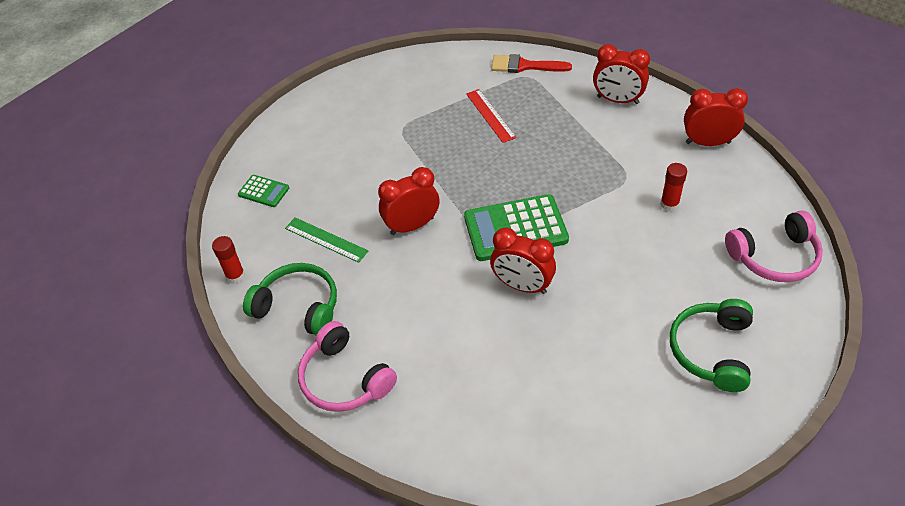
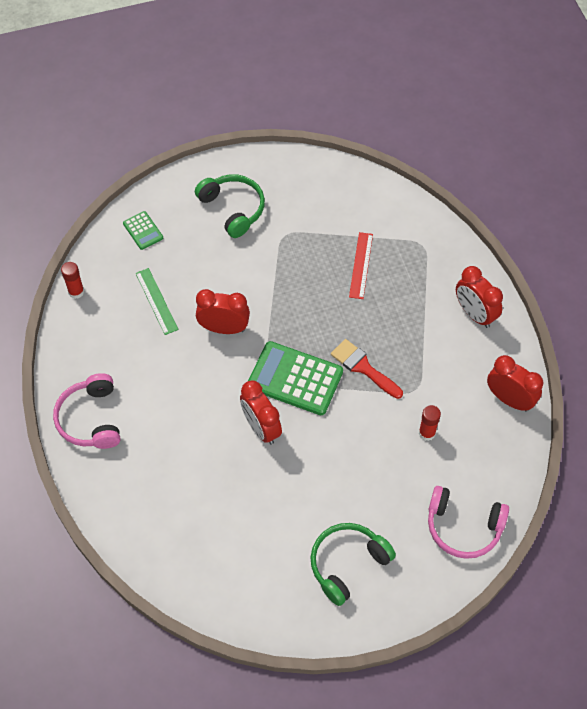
camera: 30 degrees right, 10 degrees up
(298, 306) = (100, 344): green headphones -> green headphones (233, 209)
(525, 66) = (429, 233): red brush -> red brush (363, 367)

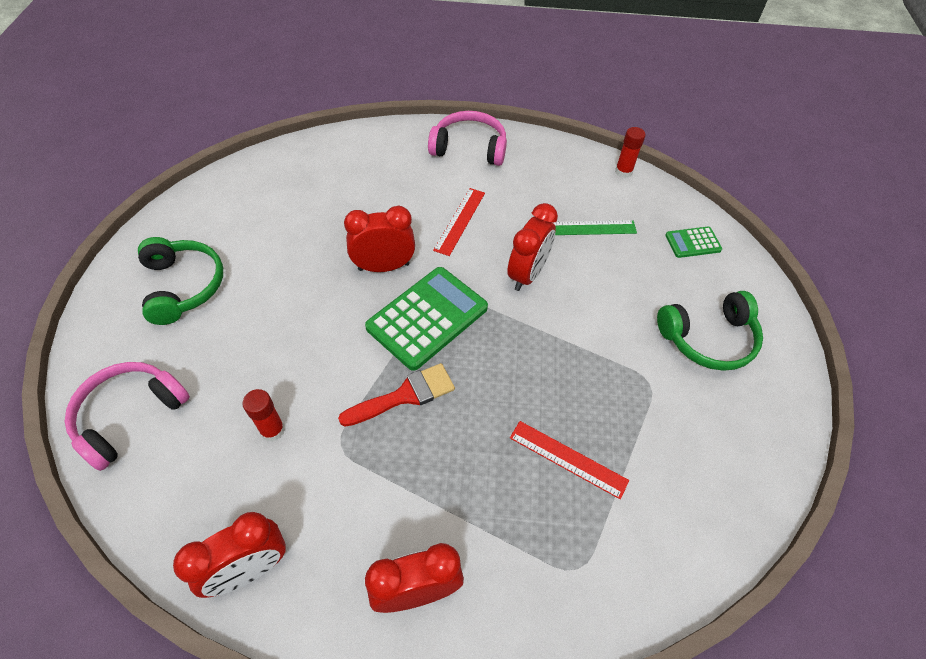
camera: 110 degrees right, 5 degrees down
(187, 393) = (460, 221): none -> red ruler

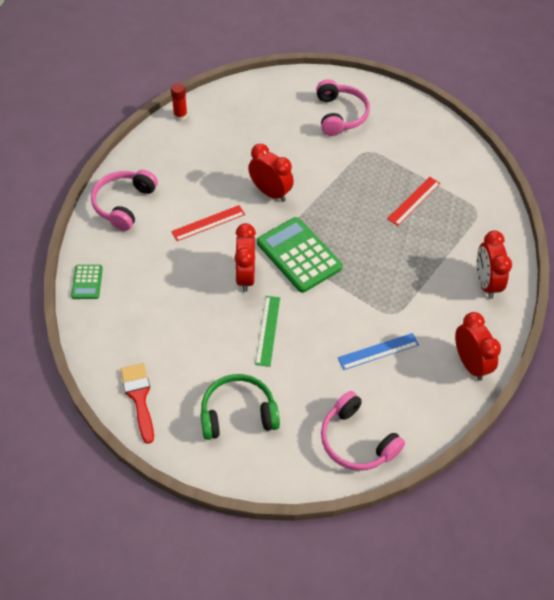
camera: 80 degrees left, 0 degrees up
(272, 430) = (378, 351): red glue stick -> blue ruler
(405, 395) = (360, 275): red brush -> red brush (139, 397)
(460, 221) = (208, 223): red ruler -> red ruler turned 60 degrees counterclockwise
(588, 228) = (234, 149): green ruler -> green ruler (268, 330)
(693, 243) = (260, 98): green calculator -> green calculator (87, 282)
(708, 339) = (340, 115): green headphones -> pink headphones

